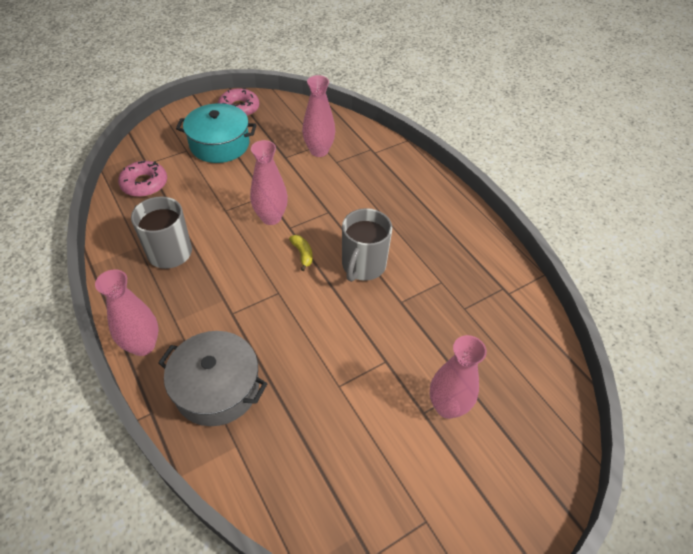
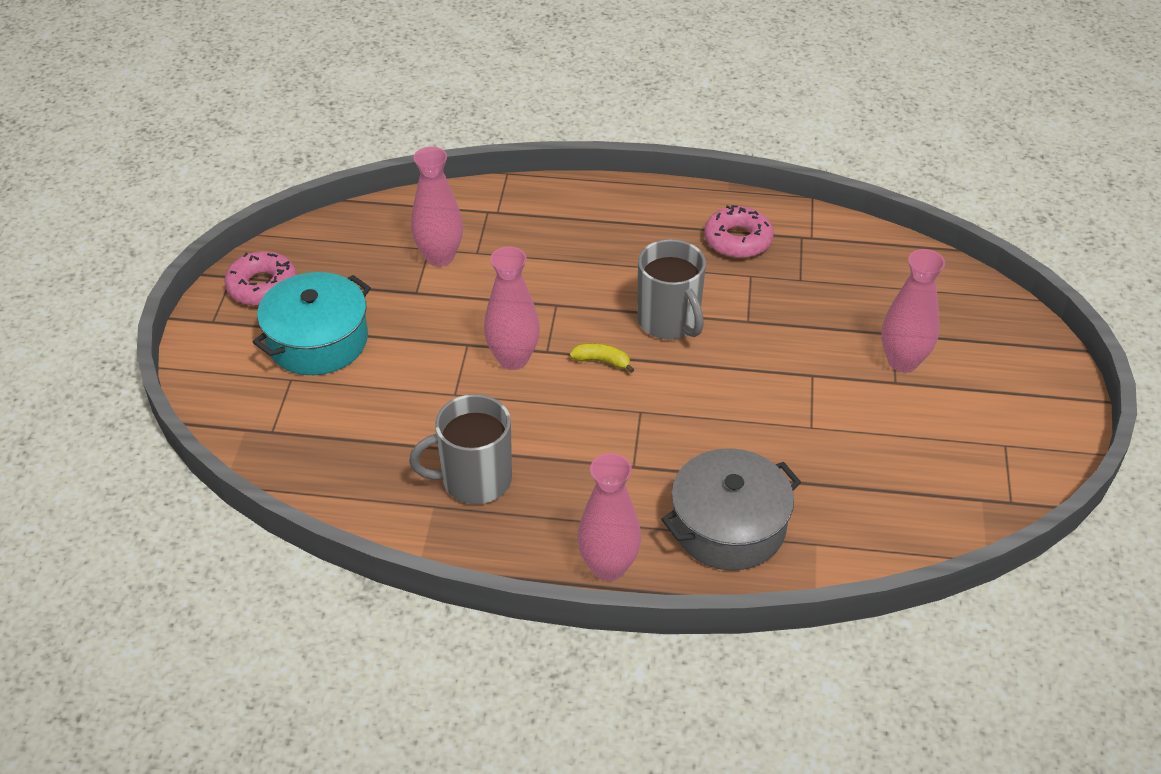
camera: 50 degrees left, 5 degrees down
(144, 184) = (314, 451): pink donut -> pink donut (737, 240)

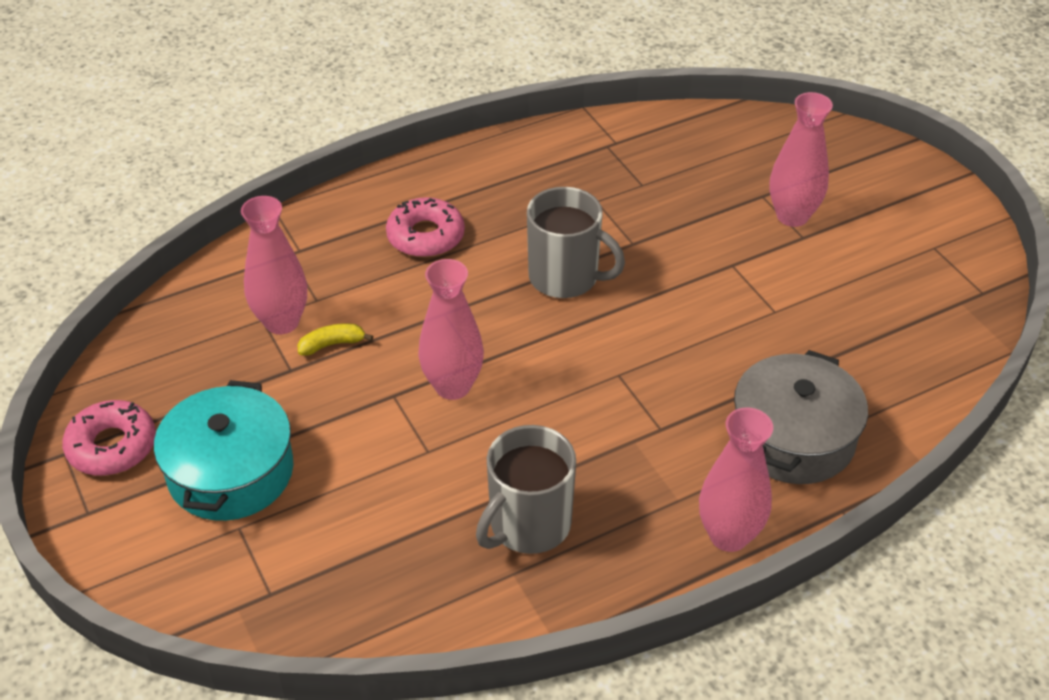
camera: 35 degrees left, 0 degrees up
(602, 361) = (539, 346): yellow banana -> yellow banana (332, 344)
(737, 240) = (555, 174): pink donut -> pink donut (425, 236)

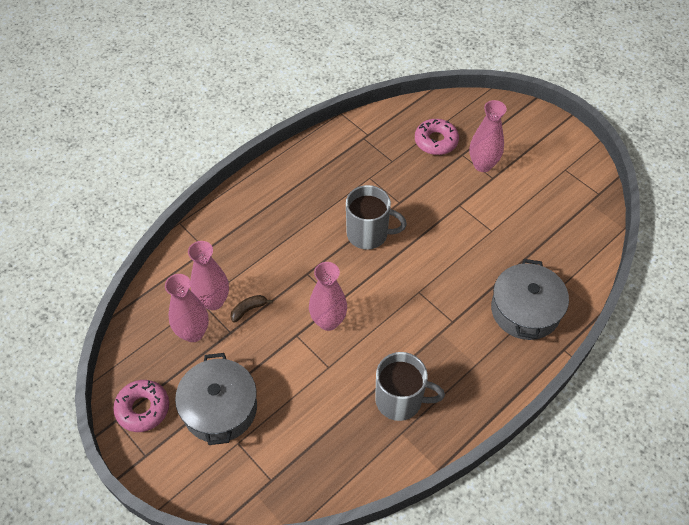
camera: 15 degrees left, 10 degrees up
(230, 472) = (220, 408): turquoise pot -> grey pot
(332, 344) = (249, 309): yellow banana -> brown banana
(425, 236) = (278, 223): pink donut -> pink donut (436, 141)
(528, 525) = (400, 400): grey mug -> grey mug turned 105 degrees counterclockwise
(729, 535) = (509, 380): pink vase -> pink vase (193, 333)

